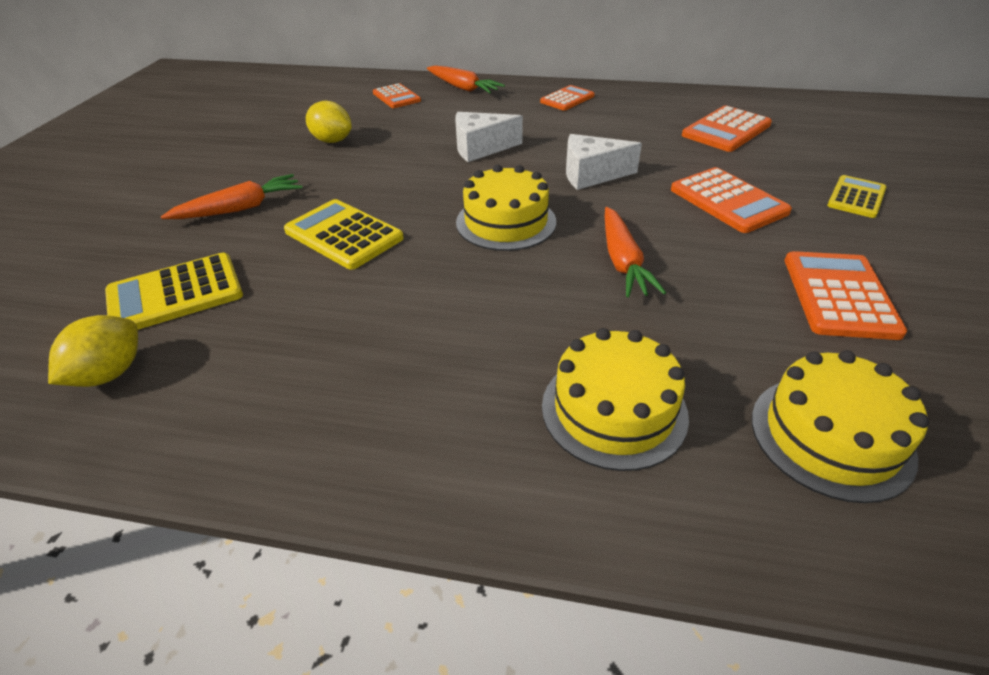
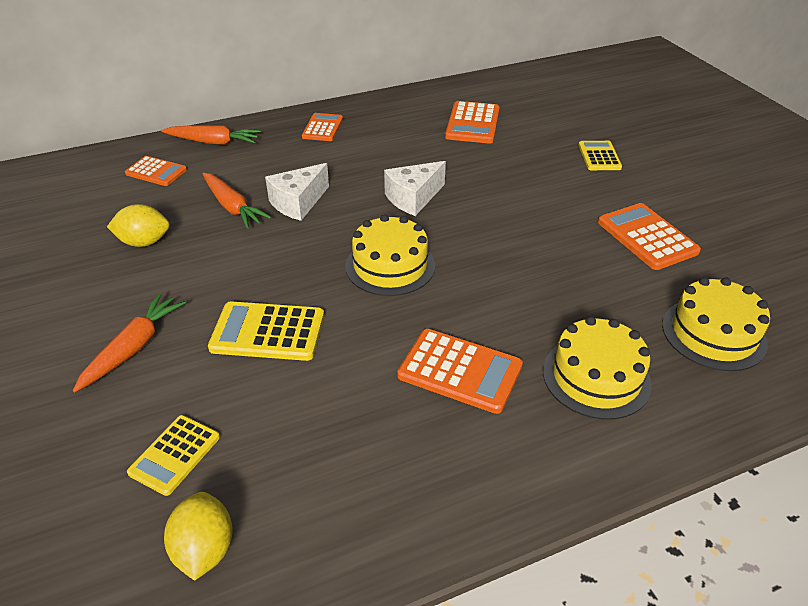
camera: 35 degrees left, 0 degrees up
(175, 294) = (175, 455): yellow calculator -> yellow calculator, size x0.66
(623, 261) = (503, 265): orange carrot -> orange carrot (233, 207)
(728, 201) = (526, 187): orange calculator -> orange calculator (460, 371)

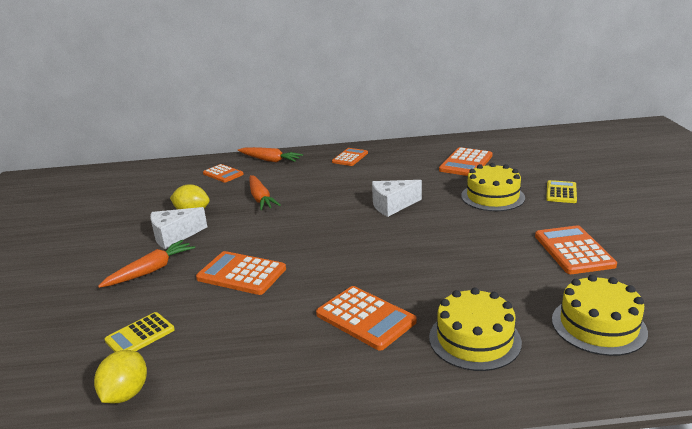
camera: 20 degrees right, 15 degrees down
(268, 332) = (241, 274): yellow calculator -> orange calculator
(298, 203) = (307, 200): white cheese -> white cheese (174, 236)
(390, 266) = (351, 245): yellow cake -> yellow cake (492, 197)

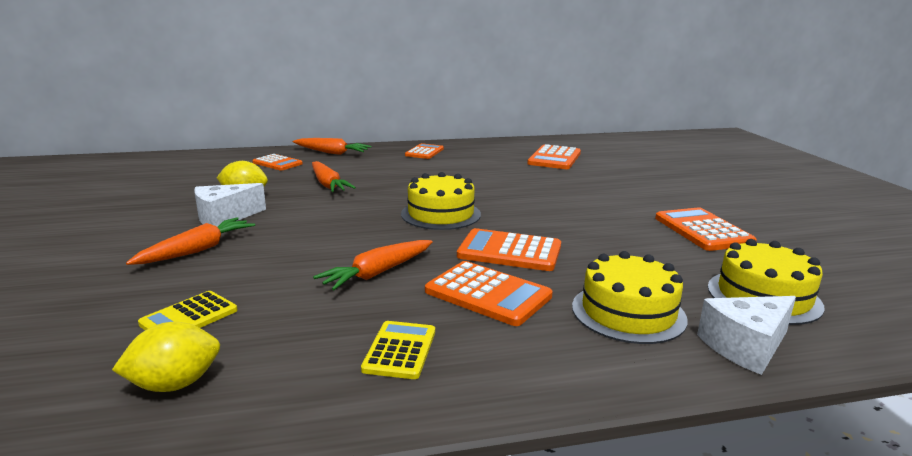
camera: 10 degrees left, 5 degrees down
(126, 394) = (175, 384): yellow lemon -> yellow lemon turned 60 degrees clockwise
(241, 274) = (318, 253): orange calculator -> orange calculator (509, 251)
(283, 295) = (377, 273): none -> orange carrot
(392, 205) = (485, 192): white cheese -> white cheese (745, 347)
(492, 197) = (594, 185): yellow cake -> yellow cake (441, 214)
(561, 192) = (666, 183): yellow calculator -> yellow calculator (400, 350)

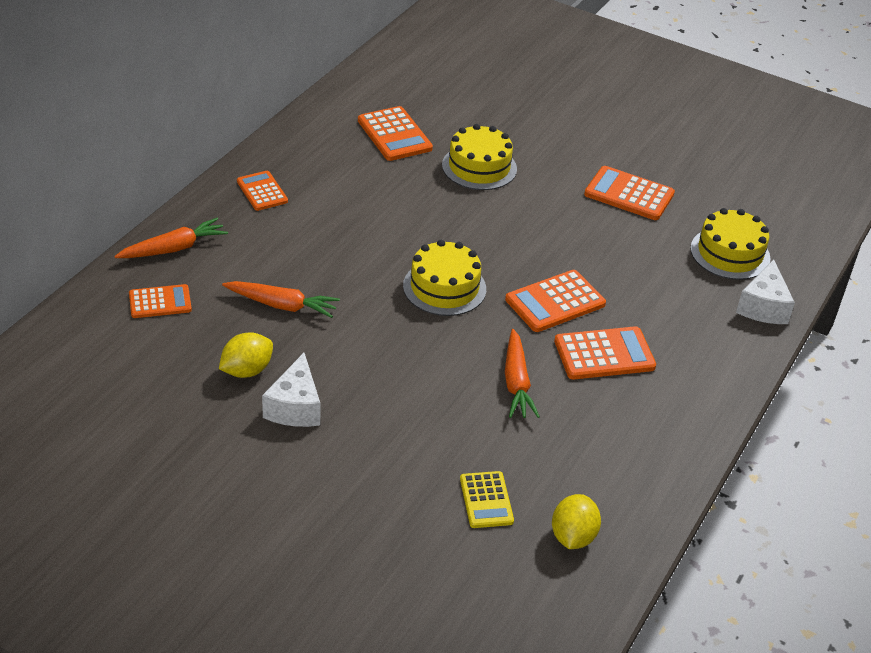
camera: 50 degrees left, 20 degrees up
(197, 250) = (359, 452): orange carrot -> none
(400, 350) = (631, 431): yellow calculator -> none
(628, 312) = (688, 317): yellow cake -> yellow cake (479, 167)

